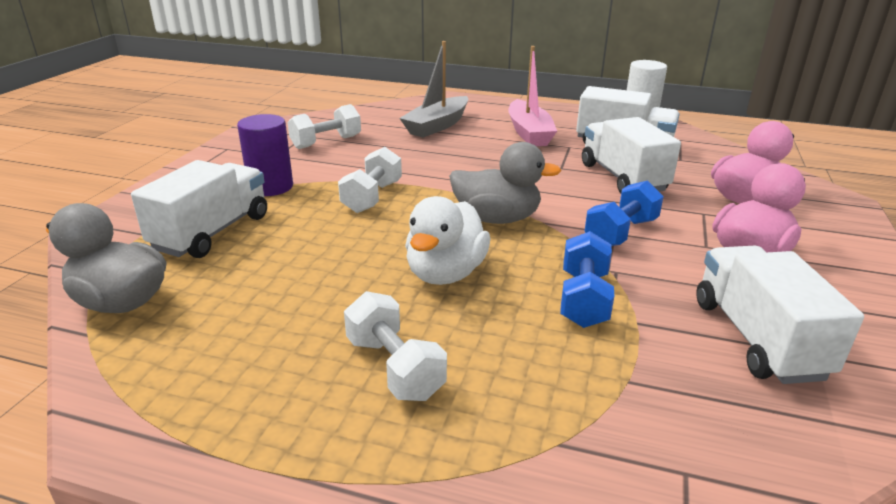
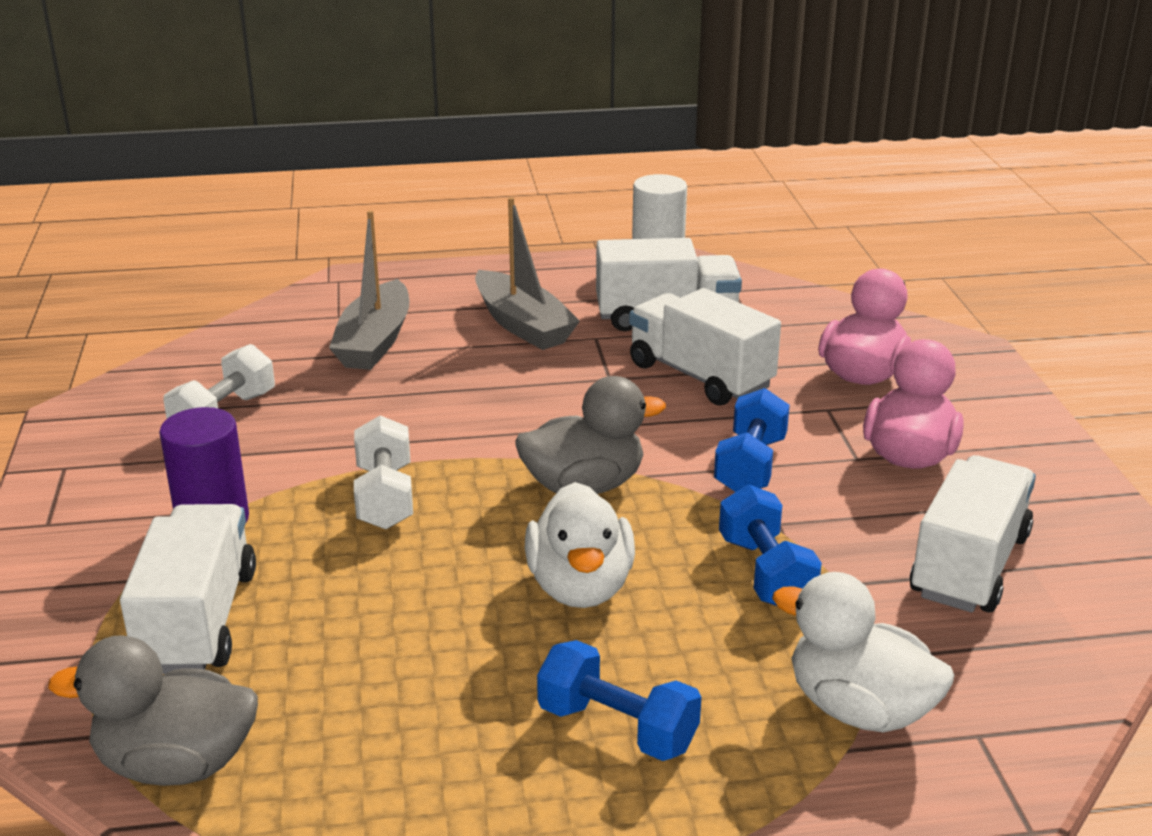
camera: 25 degrees left, 0 degrees up
(394, 368) = (617, 728): white dumbbell -> blue dumbbell
(529, 133) = (523, 325): pink boat -> grey boat
(590, 415) = (859, 709): none -> white duck
(757, 338) = (969, 565): white truck -> white truck turned 60 degrees clockwise

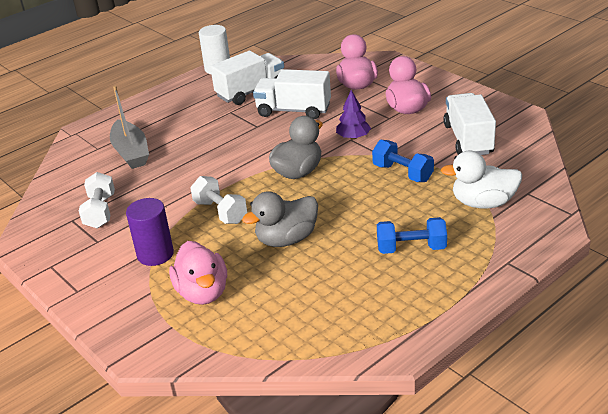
camera: 30 degrees left, 5 degrees up
(176, 764) = (263, 343): grey duck -> grey duck (286, 239)
(198, 621) = (203, 292): white truck -> pink duck
(523, 325) = (191, 119): grey boat -> none
(580, 587) = (341, 209): white duck -> none
(750, 466) = (353, 137): blue dumbbell -> purple tree

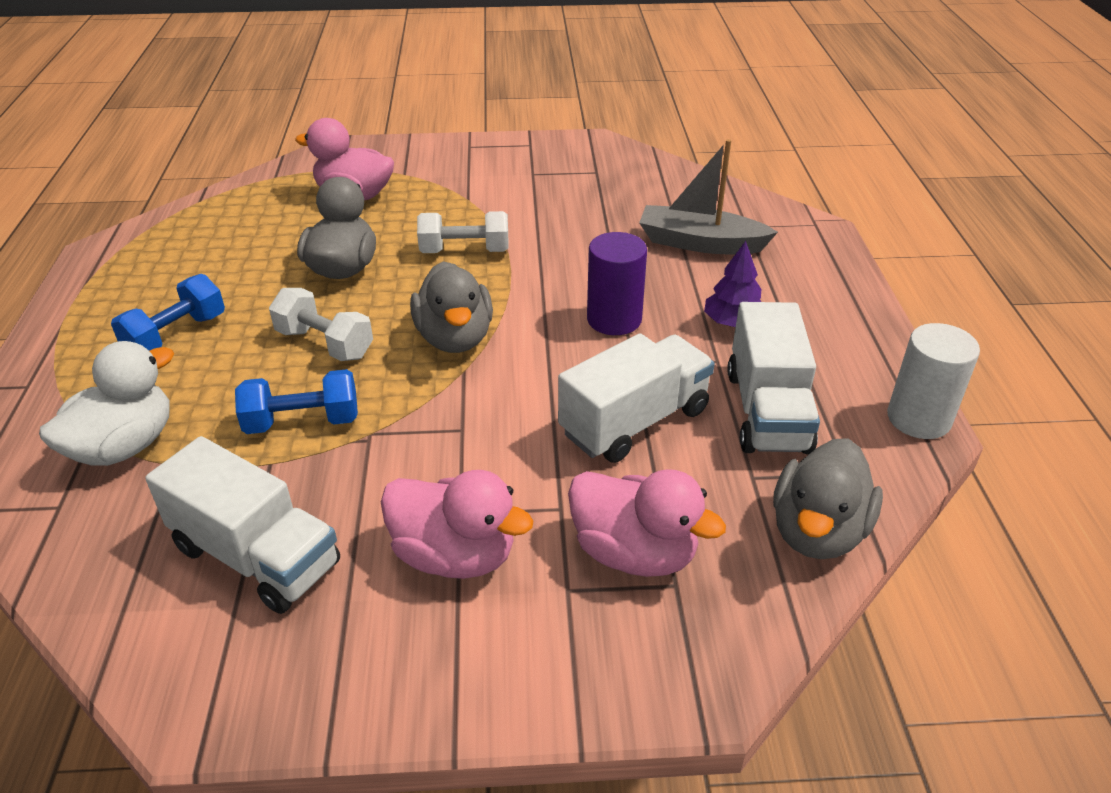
camera: 125 degrees right, 5 degrees up
(100, 212) = (586, 188): white dumbbell -> white dumbbell (325, 343)
(155, 254) = (456, 193): purple cylinder -> purple cylinder (614, 319)
(302, 65) = (817, 532): none -> grey duck
(353, 137) = (462, 435): purple tree -> purple tree (732, 323)

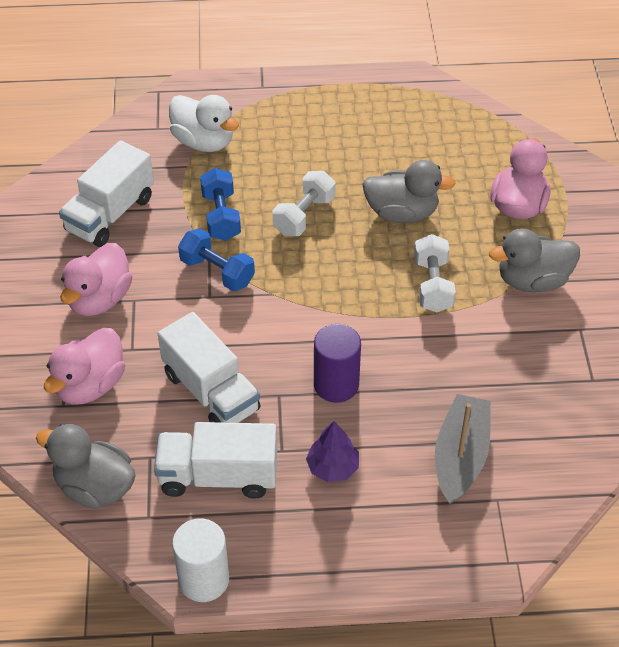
camera: 90 degrees right, 10 degrees up
(176, 335) = (313, 140): blue dumbbell -> blue dumbbell (217, 272)
(455, 338) = (311, 286): grey duck -> grey duck (532, 280)

